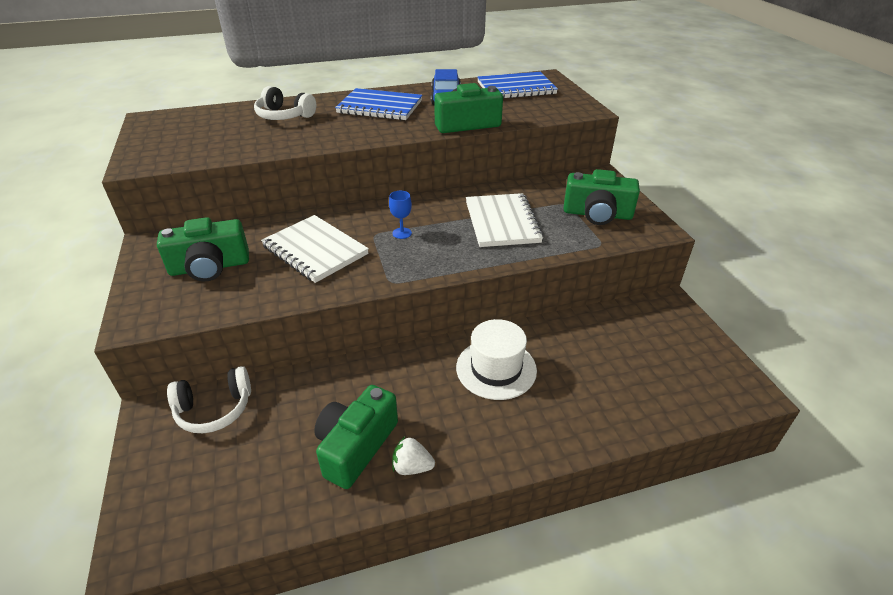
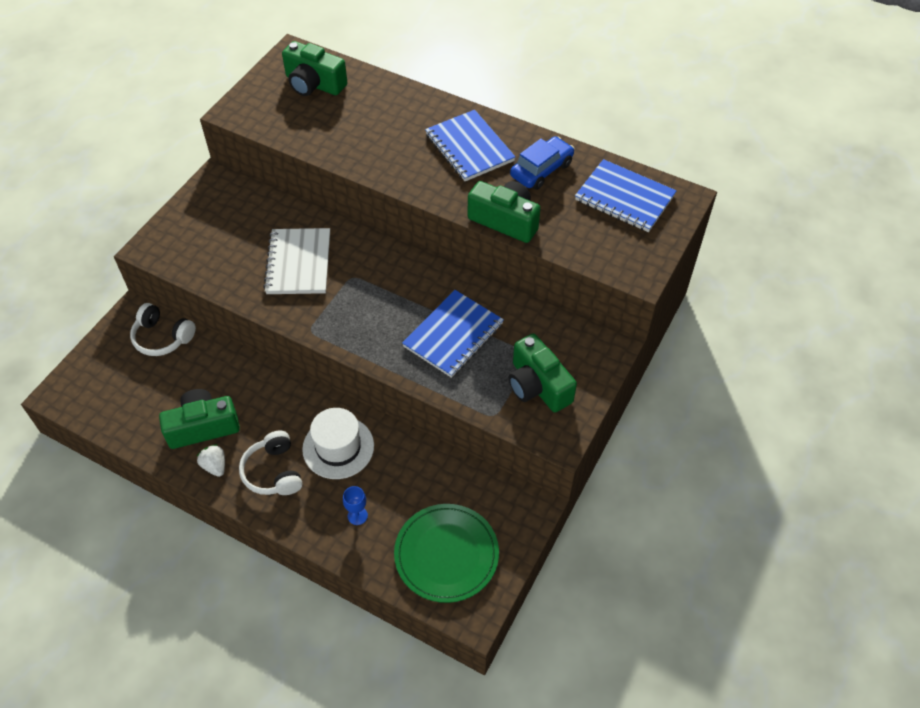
camera: 45 degrees right, 15 degrees up
(210, 267) = (225, 230): green camera -> green camera (314, 84)
(284, 116) = (384, 112): white headphones -> white headphones (273, 472)
(402, 233) = (371, 290): blue goblet -> blue goblet (357, 515)
(502, 222) = (453, 335): white notebook -> blue notebook
(674, 371) = (446, 554): none -> green plate

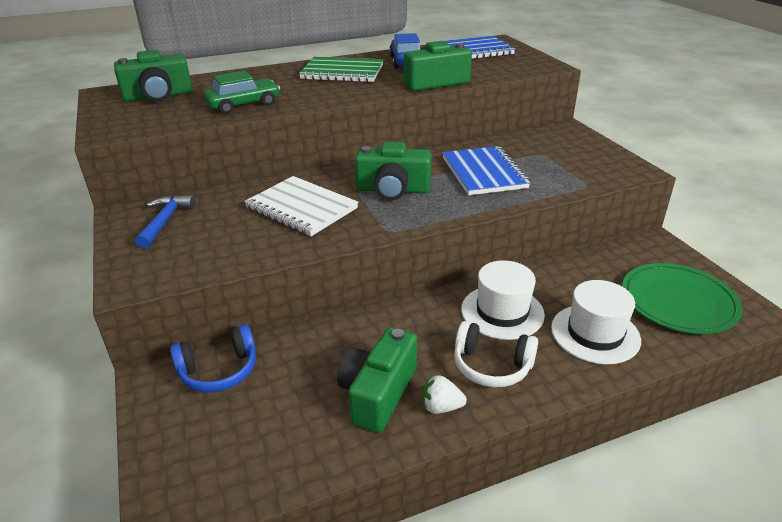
camera: 50 degrees left, 20 degrees down
(162, 337) = (219, 370): white headphones -> blue headphones
(222, 207) = (165, 221): none -> blue hammer
(343, 141) = (243, 105): none -> green car
(357, 515) = (595, 333): blue goblet -> white hat
(469, 148) = (342, 72): blue notebook -> green notebook
(537, 386) = (575, 161): green camera -> green camera (393, 190)

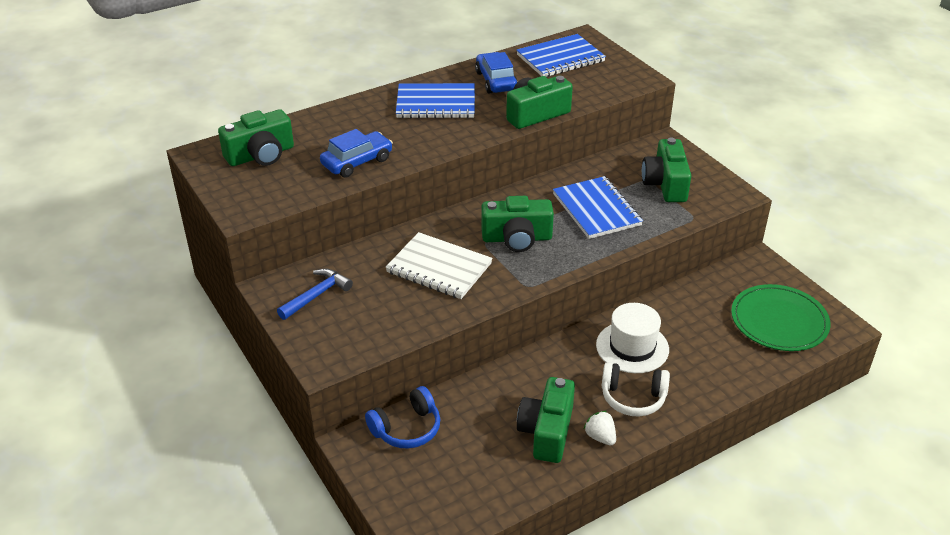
camera: 10 degrees left, 5 degrees up
(165, 221) = (317, 295): blue hammer -> blue hammer turned 45 degrees clockwise
(243, 105) = (357, 162): green car -> blue car
(342, 72) = (436, 103): green notebook -> blue notebook
(441, 407) = (600, 437): white strawberry -> white strawberry turned 60 degrees clockwise
(561, 158) = (665, 184): none -> green camera
(595, 333) = (712, 359): white hat -> none

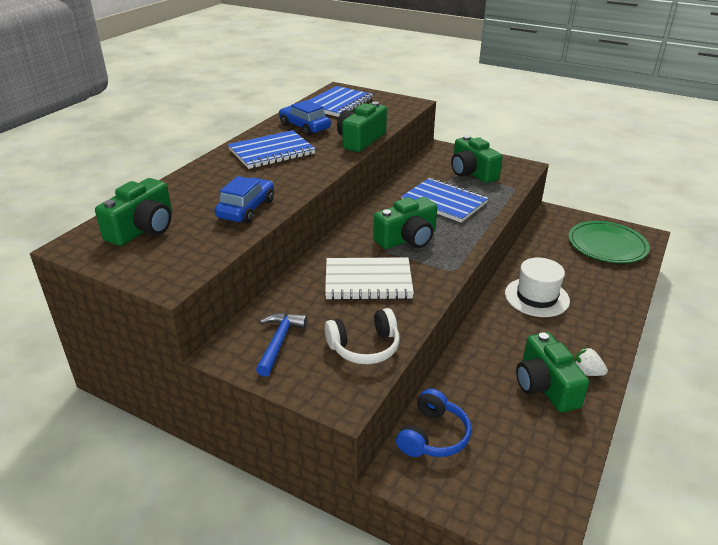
camera: 30 degrees left, 5 degrees down
(633, 397) = (576, 333): white headphones -> white headphones (364, 347)

